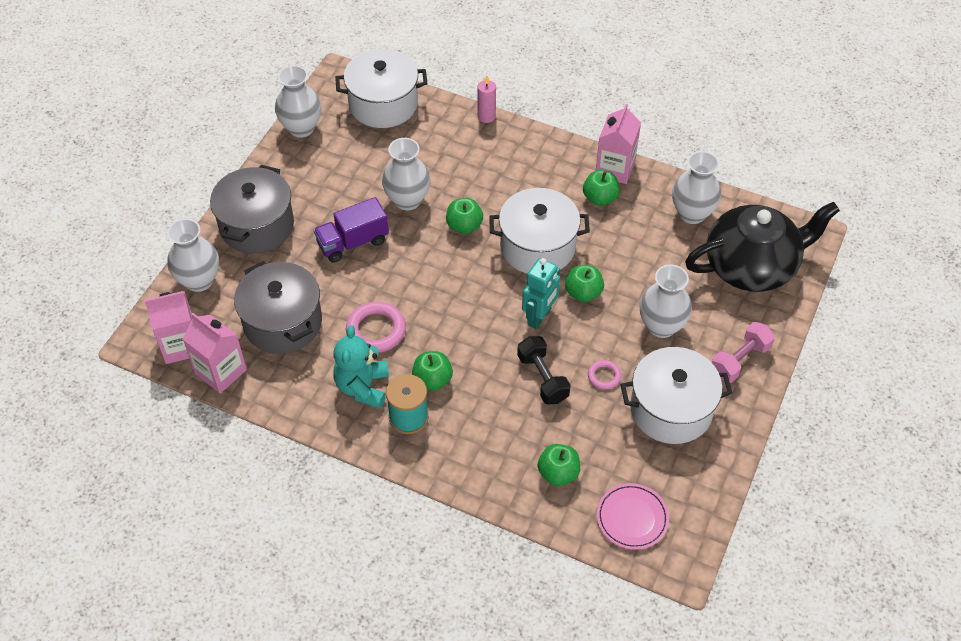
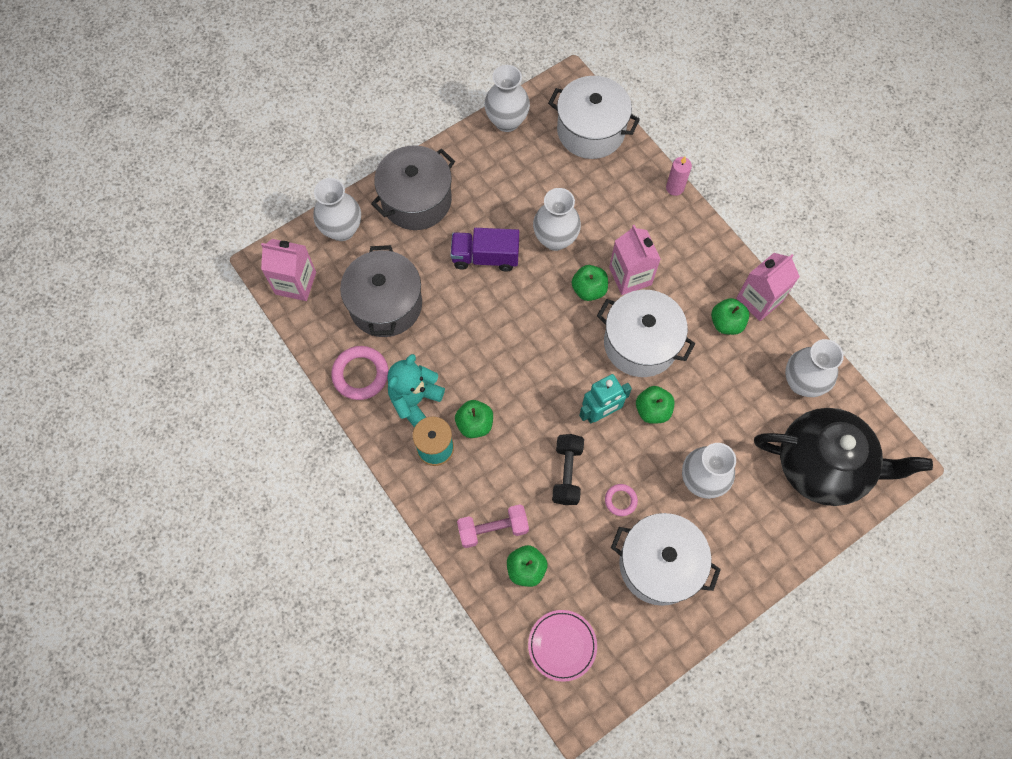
camera: 30 degrees right, 15 degrees up
(221, 372) = (312, 324): pink carton -> pink carton (630, 276)
(376, 330) = (456, 352): pink ring -> pink ring (360, 374)
(740, 360) = (751, 552): pink dumbbell -> pink dumbbell (493, 529)

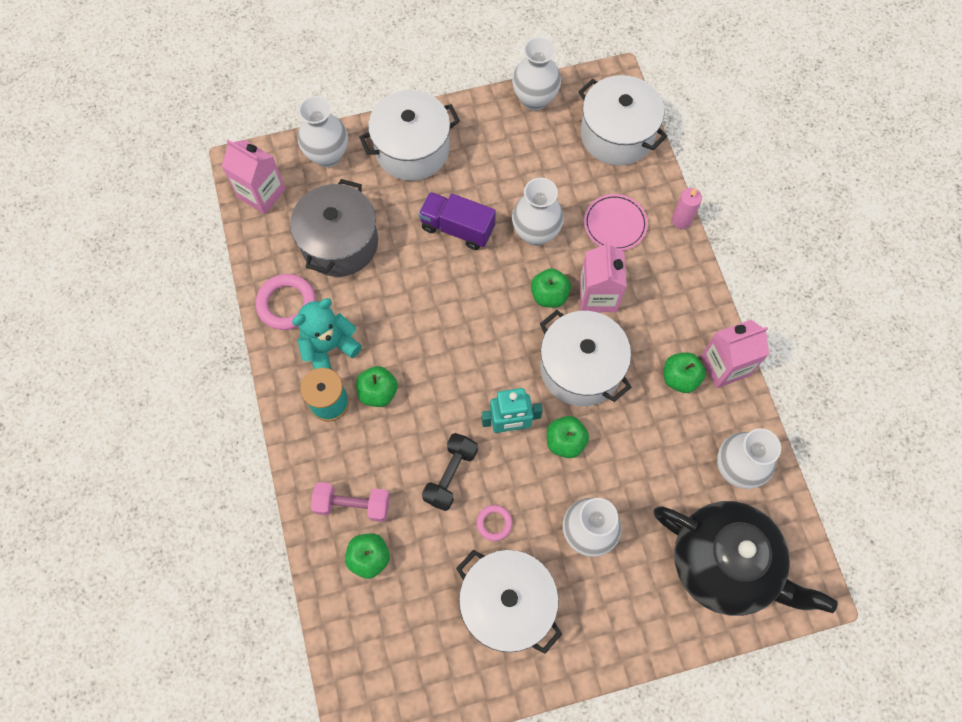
camera: 20 degrees right, 0 degrees up
(416, 200) = (412, 149): grey pot -> white pot
(562, 645) = (373, 650): pink plate -> pink plate (615, 224)

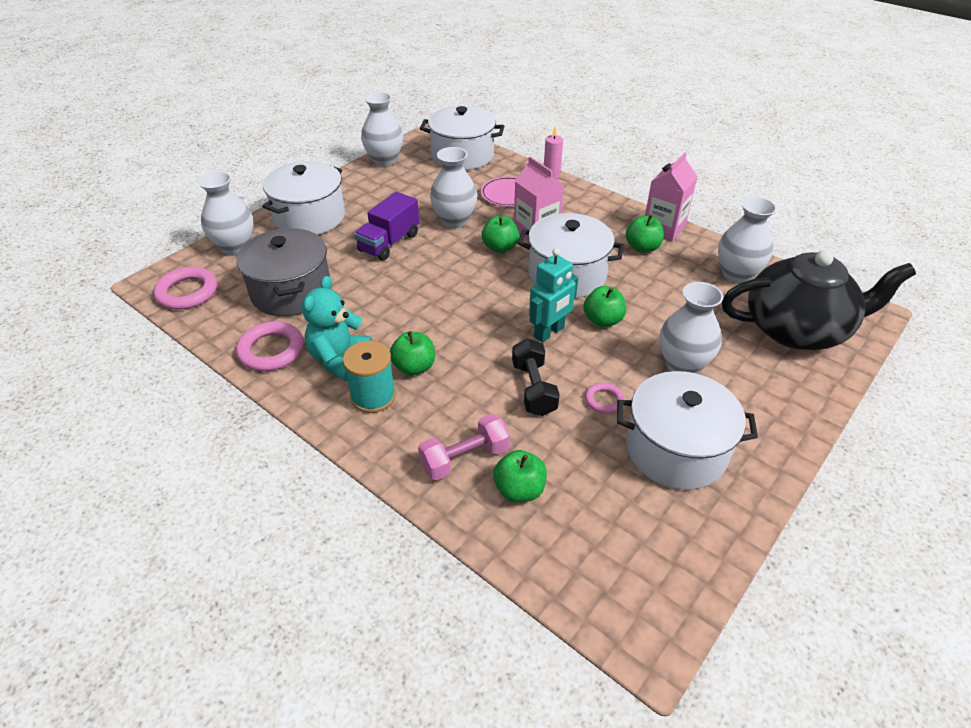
camera: 35 degrees left, 25 degrees down
(261, 193) = (187, 292): pink carton -> pink ring
(457, 228) = (389, 242): purple truck -> purple truck turned 45 degrees counterclockwise

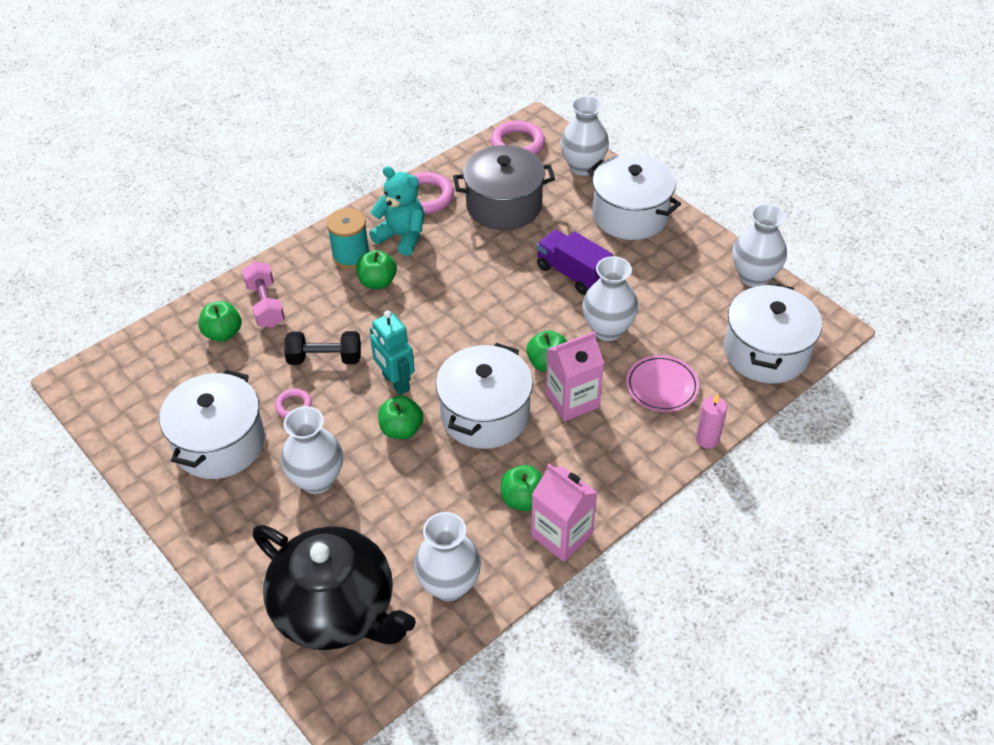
camera: 100 degrees right, 5 degrees up
(797, 329) = (336, 609): black teapot -> black teapot turned 60 degrees counterclockwise

